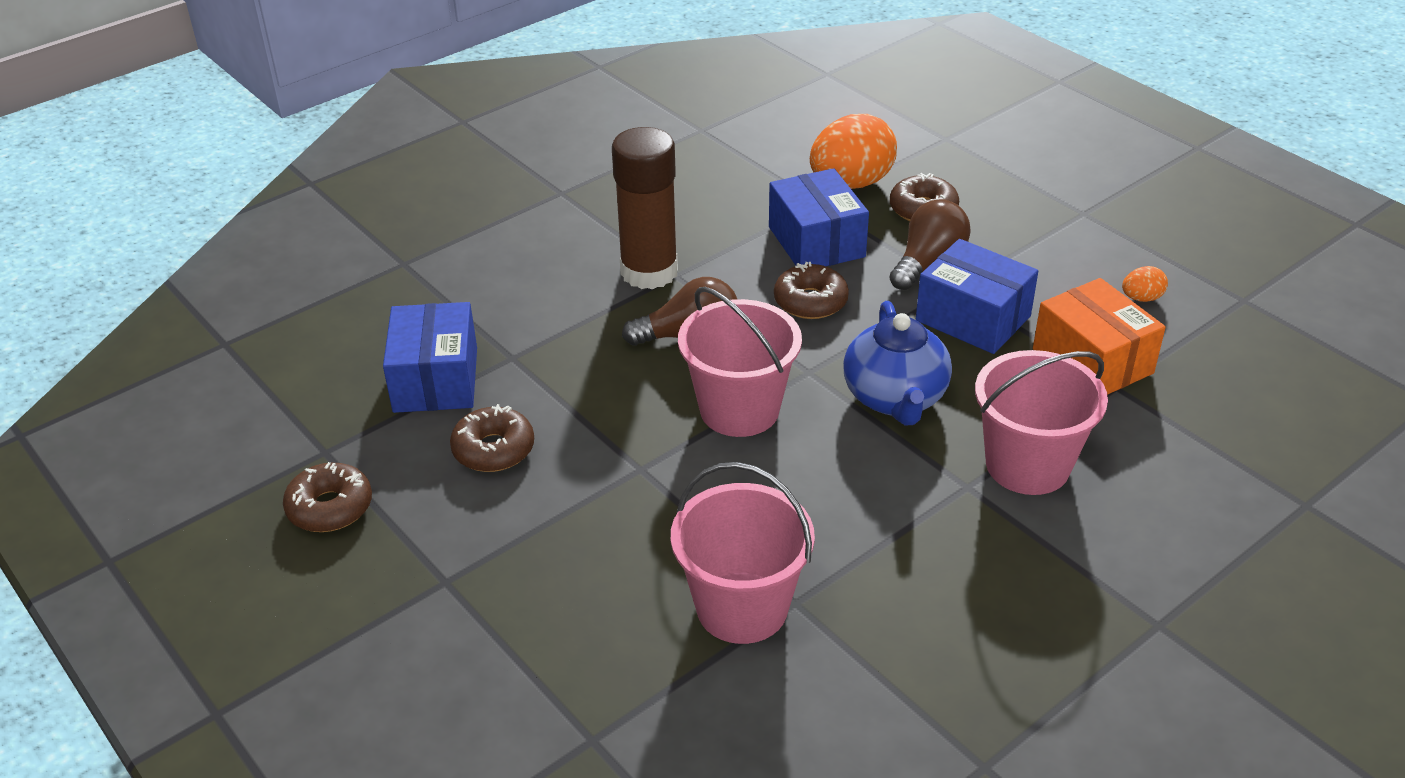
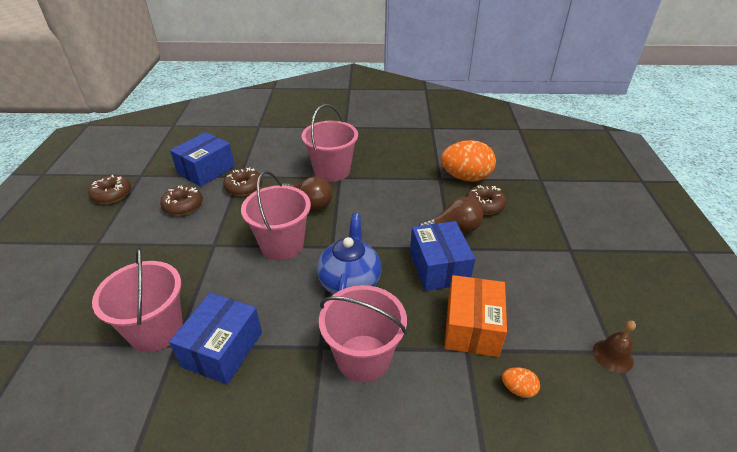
camera: 40 degrees right, 0 degrees up
(649, 272) = (332, 171): brown glue stick -> pink bucket
(810, 301) = (376, 217): brown donut -> brown donut (244, 187)
(816, 242) = (415, 194): blue box -> blue box (222, 349)
(895, 398) = (350, 282): blue teapot -> blue teapot turned 150 degrees clockwise
(1141, 298) = (546, 312): orange egg -> orange egg (518, 389)
(1247, 304) = (613, 356): none -> brown bell

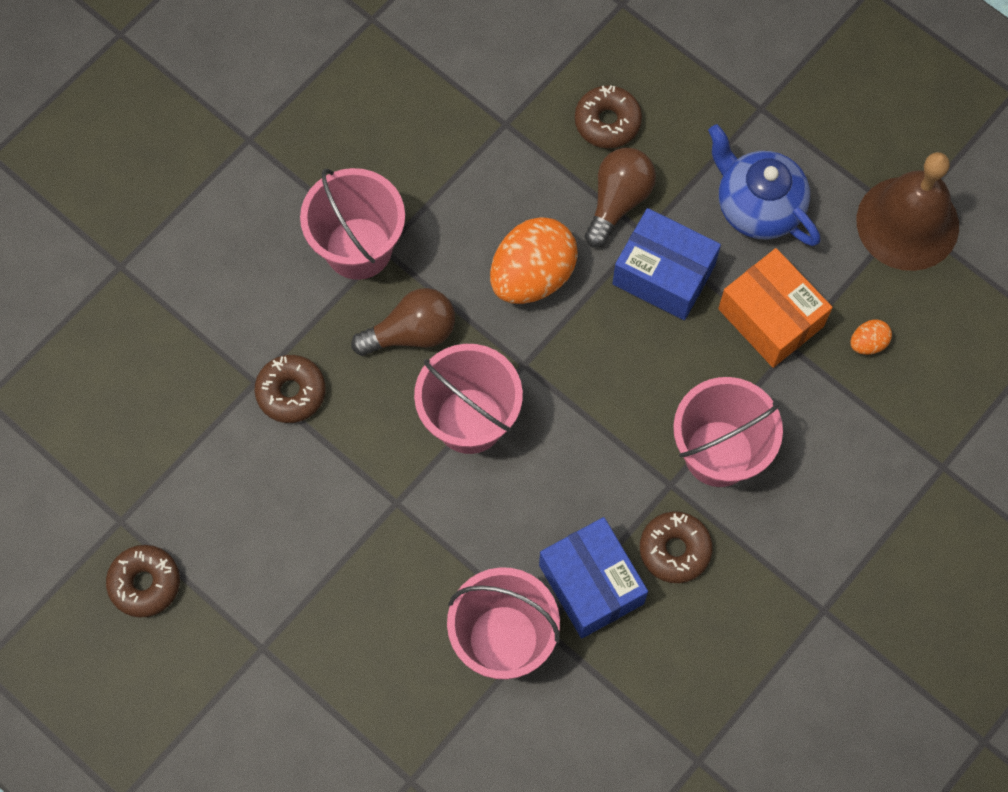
camera: 50 degrees left, 30 degrees up
(183, 205) = (266, 498): brown donut -> brown donut (674, 550)
(206, 170) = (194, 420): blue box -> none
(350, 282) = (602, 388): blue teapot -> blue teapot (758, 206)
(465, 177) = (534, 90): orange egg -> orange egg (532, 276)
(613, 356) = (907, 223): brown bell -> brown bell, size x2.15

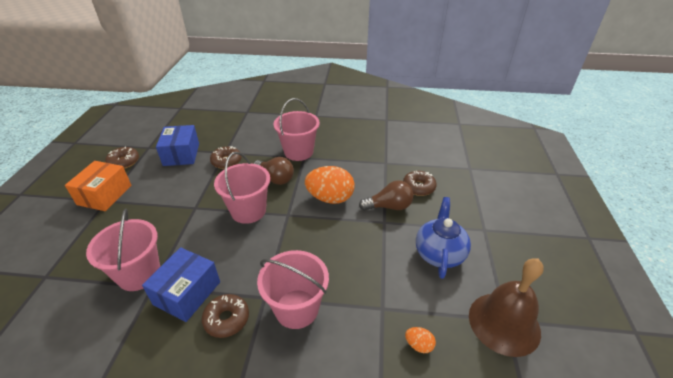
camera: 55 degrees right, 30 degrees down
(663, 275) = (371, 238): blue box -> blue box (181, 154)
(771, 317) = (390, 290): orange box -> orange box (105, 195)

